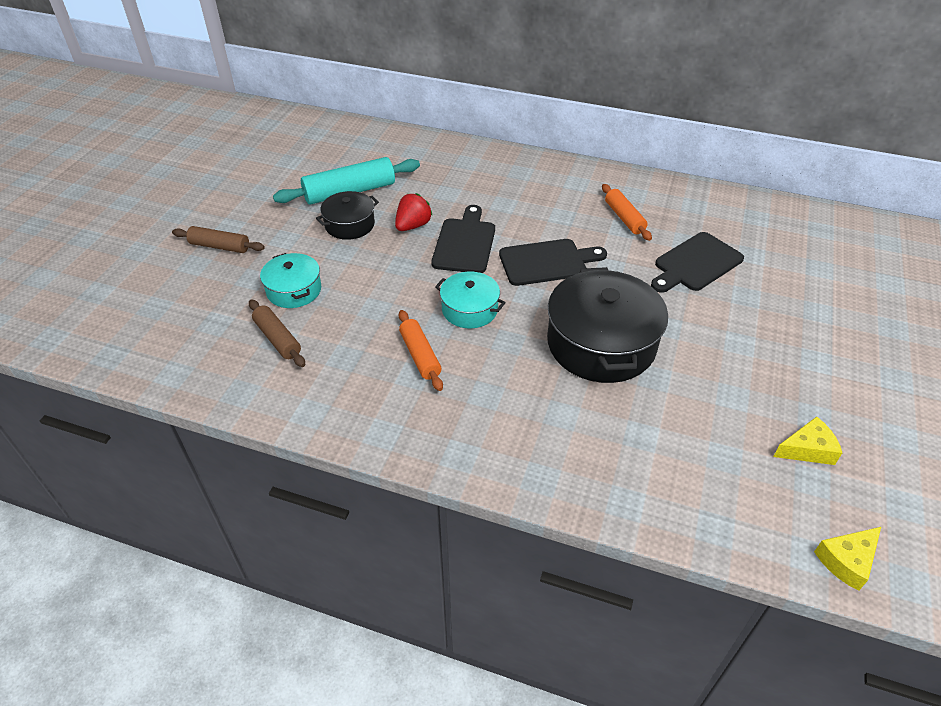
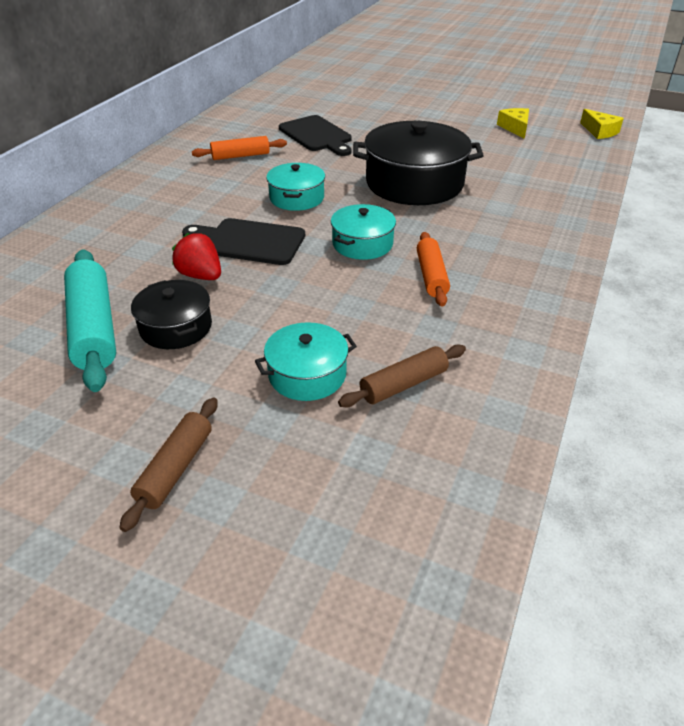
camera: 85 degrees left, 5 degrees down
(420, 355) = (431, 276): orange rolling pin -> orange rolling pin turned 75 degrees counterclockwise
(547, 262) = (296, 198): black cutting board -> turquoise pot

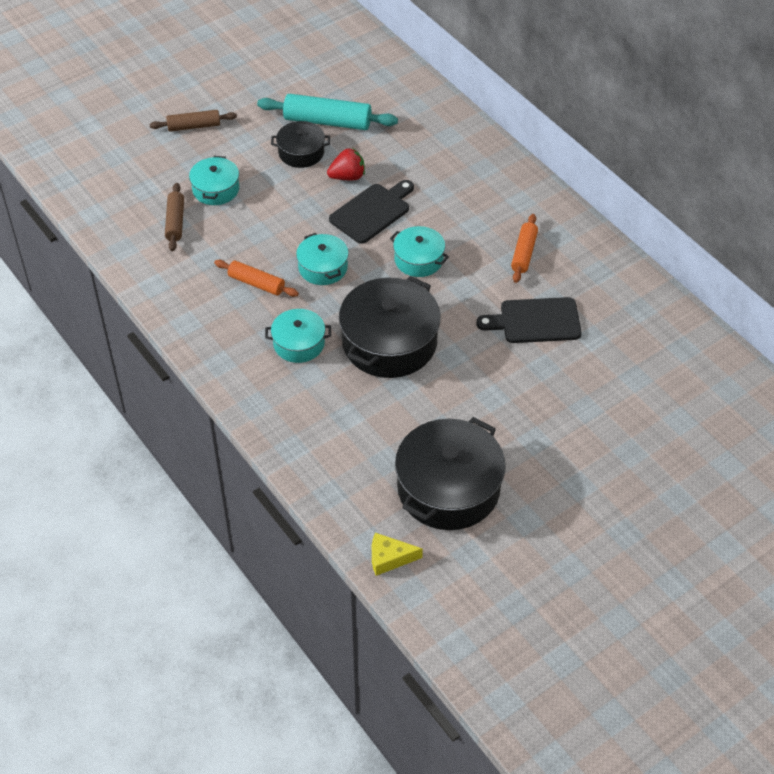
camera: 120 degrees right, 10 degrees up
(176, 468) = (194, 126): brown rolling pin -> brown rolling pin turned 60 degrees counterclockwise
(474, 224) = (299, 343): none -> turquoise pot
(515, 128) = (448, 488): yellow cheese -> black pot

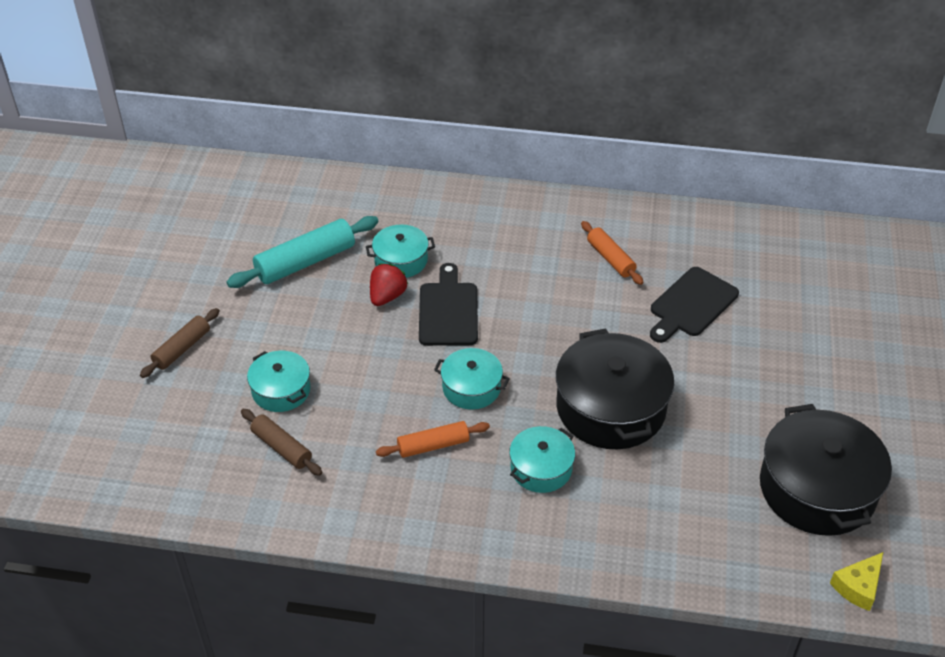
camera: 45 degrees left, 5 degrees down
(301, 152) = (317, 303): black pot -> none
(418, 259) = (539, 322): turquoise pot -> turquoise pot (401, 260)

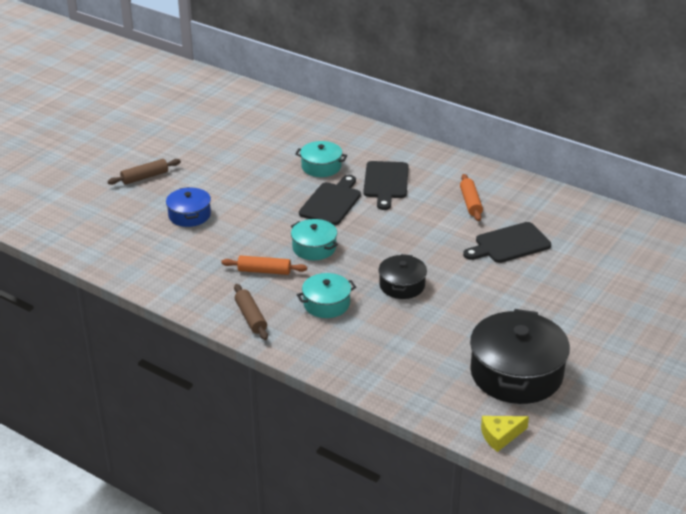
camera: 25 degrees right, 10 degrees down
(281, 390) = (189, 215): turquoise pot -> blue pot
(282, 447) = (167, 244): brown rolling pin -> brown rolling pin (251, 317)
(305, 262) = (257, 152): turquoise rolling pin -> none
(387, 296) = (296, 184): red strawberry -> none
(494, 260) = (386, 182): none -> black cutting board
(611, 408) = (402, 285): black pot -> black pot, size x0.54

